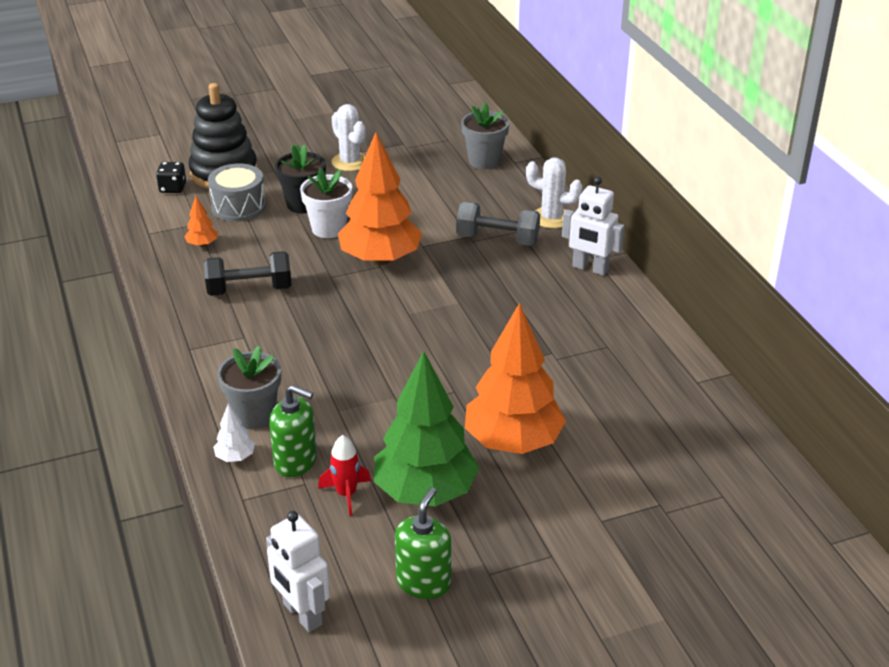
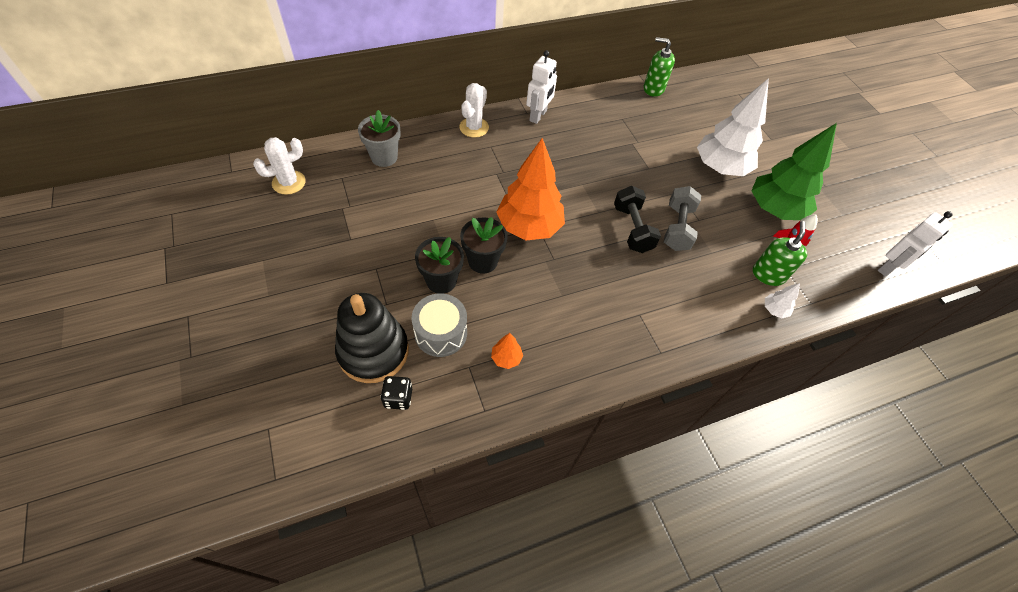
camera: 95 degrees left, 20 degrees up
(249, 290) = (576, 314): black dumbbell -> black dumbbell (632, 229)
(254, 415) = (729, 301): grey flower pot -> none
(328, 228) = (483, 261): white flower pot -> black flower pot
(350, 162) = (369, 247): white cactus -> white cactus (289, 182)
(423, 582) = (843, 213): green soap dispenser -> green soap dispenser (653, 89)
(497, 239) = (502, 158): grey dumbbell -> grey dumbbell (677, 228)
(513, 442) = (720, 168): orange tree -> white tree

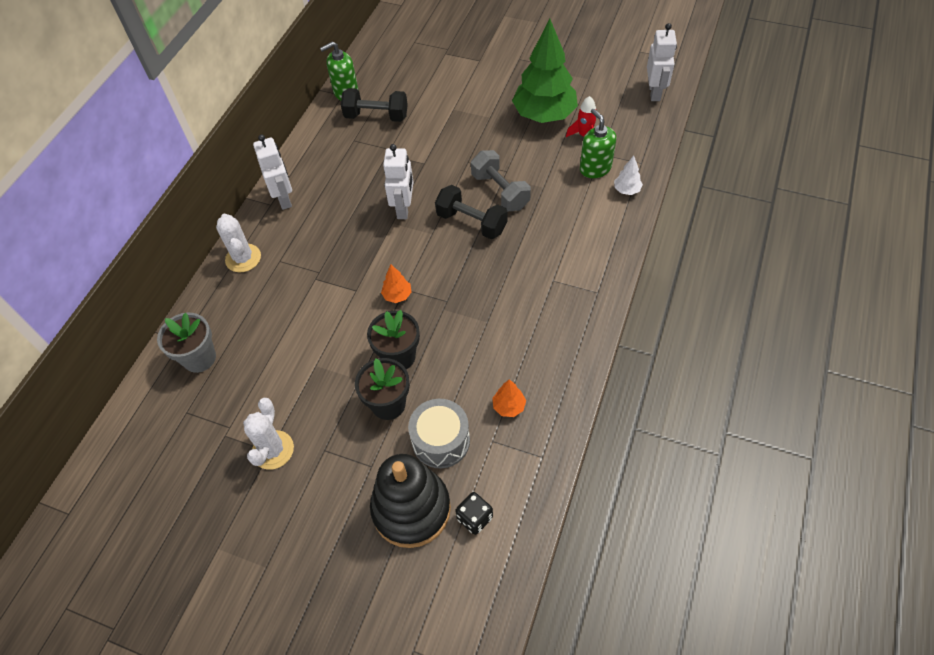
camera: 40 degrees left, 0 degrees up
(289, 182) = (142, 465): white cactus -> white cactus (273, 450)
(529, 227) = (397, 295): orange tree -> orange tree, size x0.41
(600, 182) = (404, 208): none -> white robot
(655, 117) = (376, 116): none -> black dumbbell
(720, 168) = (472, 116): white tree -> none

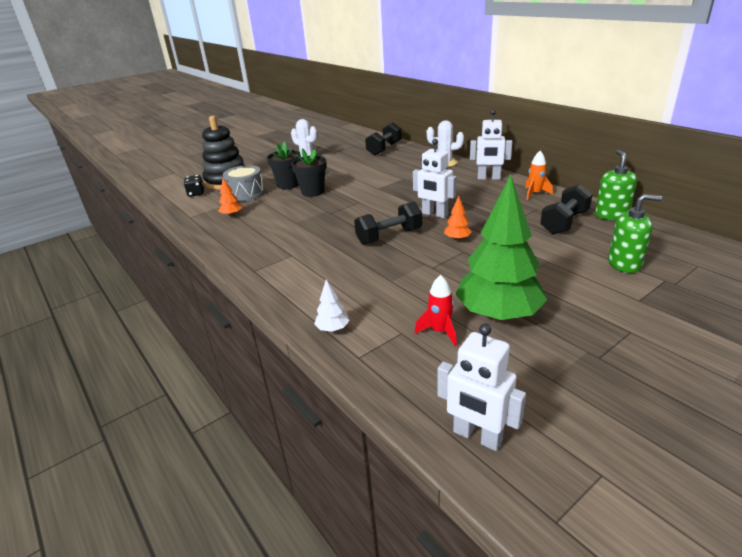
camera: 120 degrees right, 25 degrees down
(199, 358) = (384, 149): grey flower pot -> black dumbbell
(316, 150) = (535, 194): none -> orange rocket
(397, 295) = (357, 199): orange tree -> orange tree (457, 239)
(500, 191) = (409, 257): grey dumbbell -> none
(595, 168) = (383, 320): green soap dispenser -> green soap dispenser (624, 264)

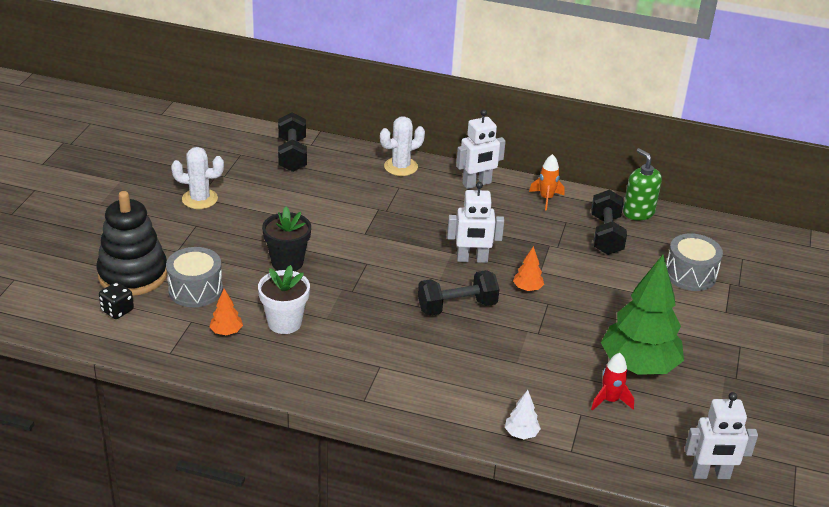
camera: 40 degrees left, 5 degrees up
(269, 218) = (284, 322): none -> white flower pot
(288, 185) = (237, 258): black flower pot -> none
(389, 236) = (457, 306): black dumbbell -> black dumbbell turned 45 degrees clockwise
(624, 264) = (690, 274): green soap dispenser -> grey drum

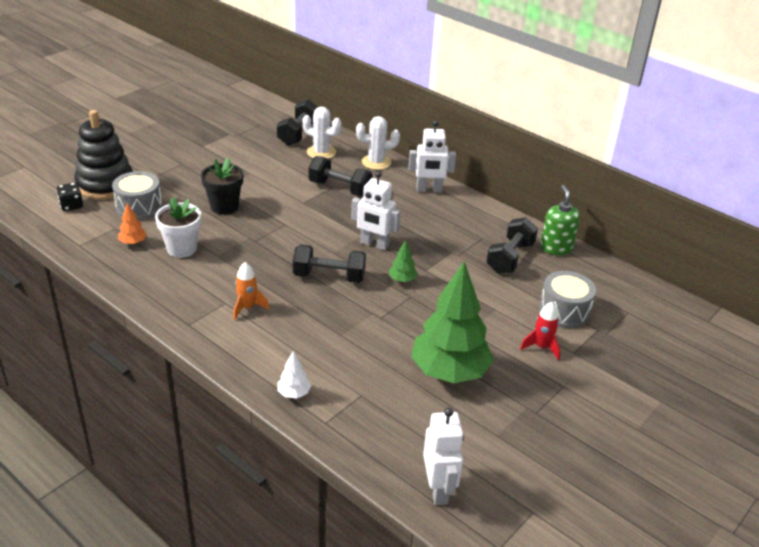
camera: 25 degrees right, 0 degrees up
(200, 199) = (201, 147): white cactus -> white cactus (321, 152)
(388, 207) = (340, 188): none -> black dumbbell
(527, 288) = (402, 280): orange tree -> green tree
(546, 198) = (480, 216): orange rocket -> orange rocket (247, 307)
(610, 400) = (397, 392): red rocket -> red rocket (541, 347)
(710, 474) = (438, 489): white robot -> white robot turned 120 degrees counterclockwise

